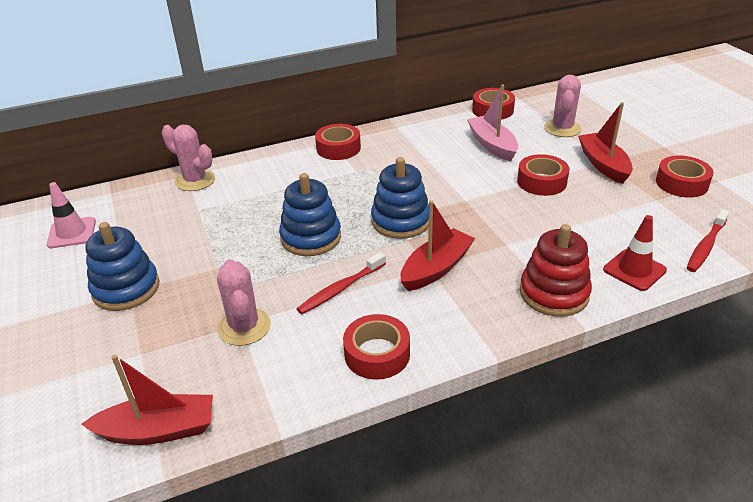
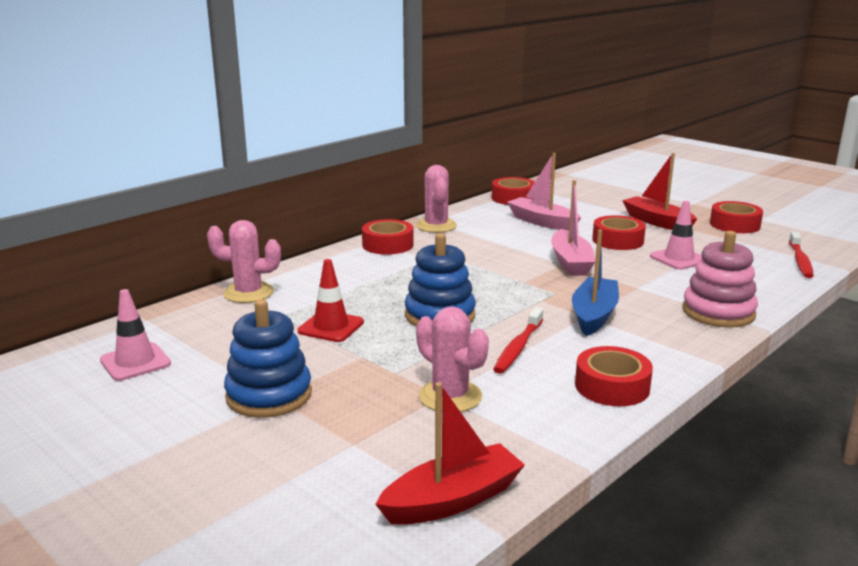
camera: 25 degrees left, 15 degrees down
(400, 221) = (518, 288): blue stacking toy -> none
(436, 268) = (594, 315): red boat -> blue boat
(473, 200) = (570, 262): none -> pink boat
(554, 293) = (718, 312): red stacking toy -> pink stacking toy
(562, 128) = (593, 203): pink cactus -> pink cactus (436, 226)
(579, 217) = (678, 259): none -> pink traffic cone
(634, 270) = (764, 285): red traffic cone -> red traffic cone (331, 327)

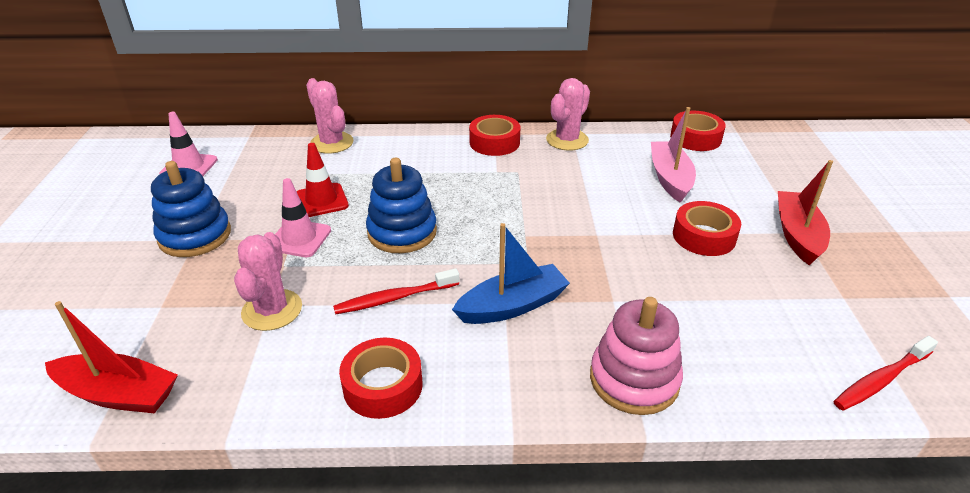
camera: 45 degrees right, 15 degrees up
(570, 262) = (606, 237): pink boat -> none
(678, 259) = (726, 292): pink traffic cone -> pink traffic cone (299, 238)
(734, 225) = (893, 286): red tape -> none

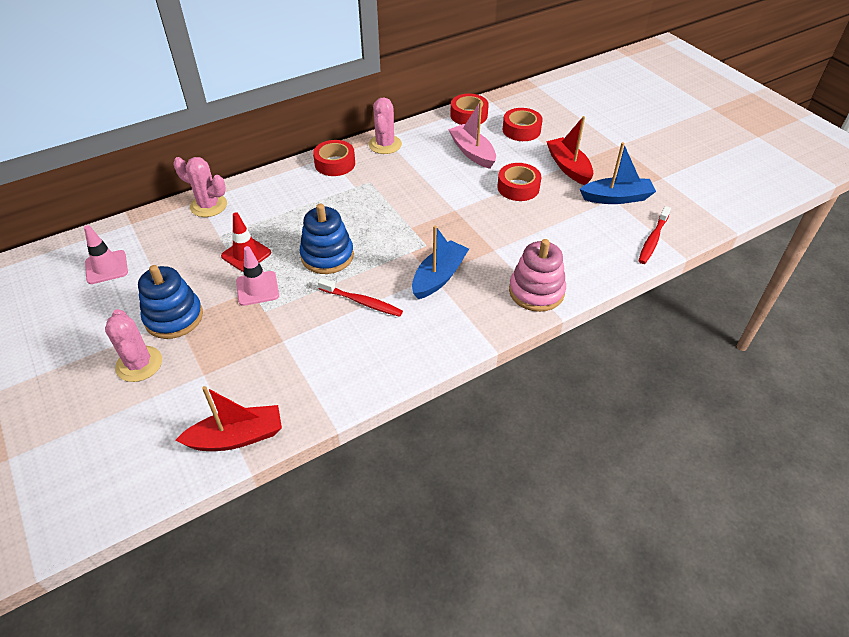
camera: 30 degrees left, 10 degrees up
(272, 310) = (287, 343): pink cactus -> pink cactus (139, 364)
(383, 386) = (401, 356): red tape -> red tape (521, 130)
(394, 298) = (362, 302): red toothbrush -> red toothbrush turned 105 degrees counterclockwise
(851, 298) = (616, 198): none -> blue boat

